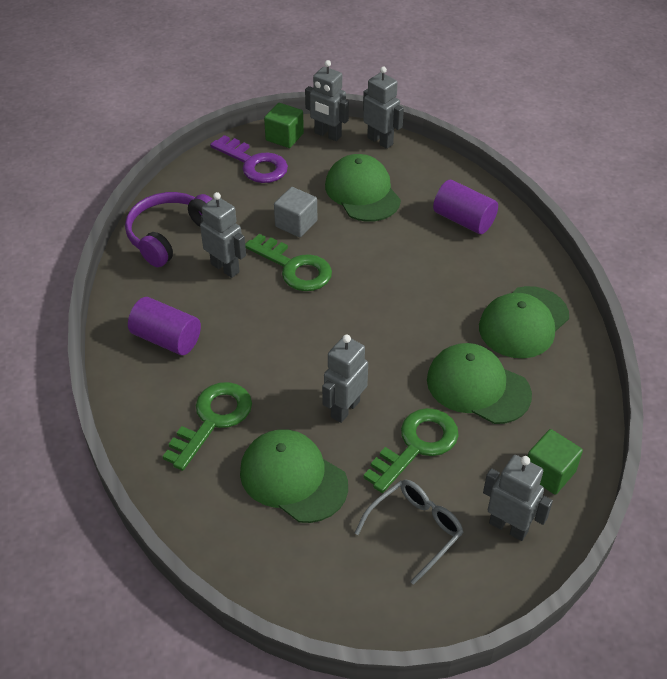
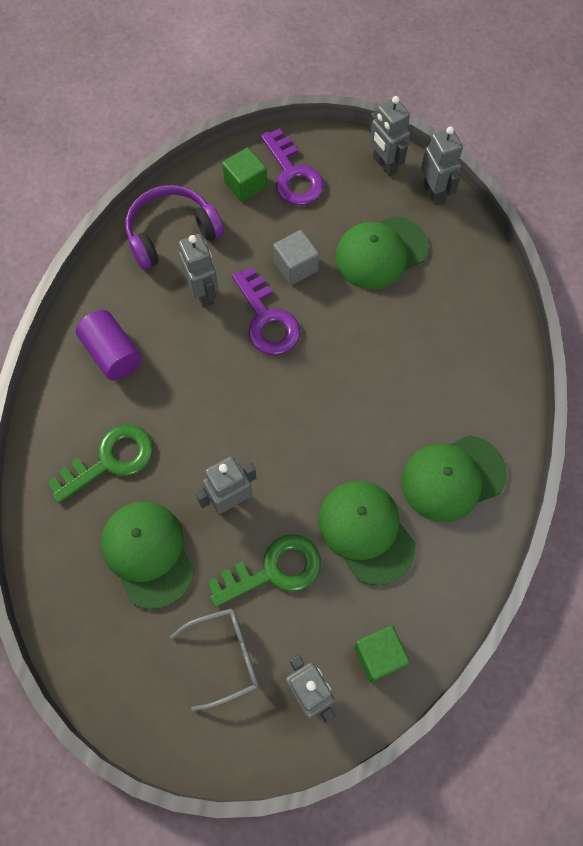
camera: 25 degrees right, 20 degrees up
(284, 137) = (340, 151): green cube -> green cube (245, 185)
(294, 268) = (267, 319): green key -> purple key
(362, 192) = (380, 253): green cap -> green cap turned 120 degrees counterclockwise
(463, 220) = (463, 328): purple cylinder -> none

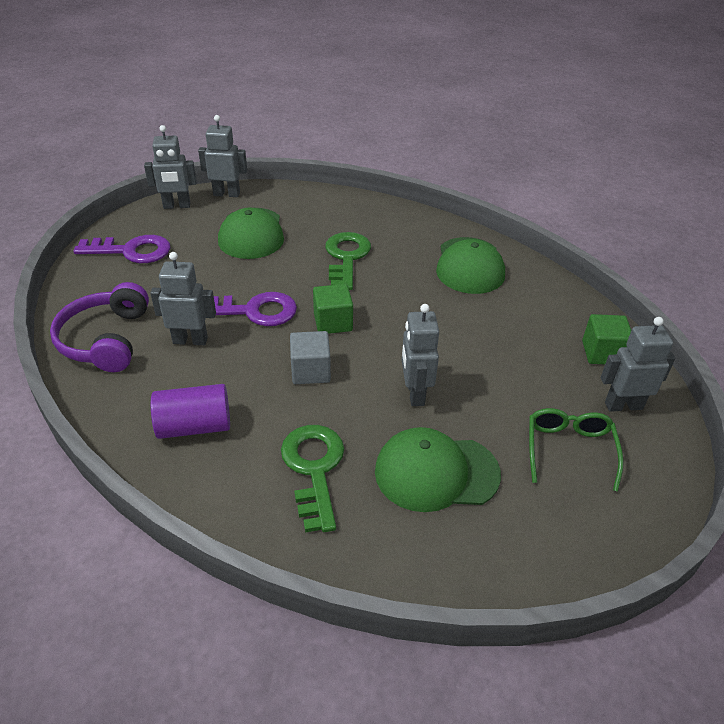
camera: 65 degrees left, 25 degrees down
(225, 657) = (569, 450): grey glasses -> green glasses
(245, 185) = (109, 279): green cube -> green cube (333, 322)
(274, 570) = (498, 388): green key -> green key (346, 257)
(295, 266) = (219, 278): grey cube -> grey cube (310, 371)
(366, 532) = (490, 323): green cap -> none

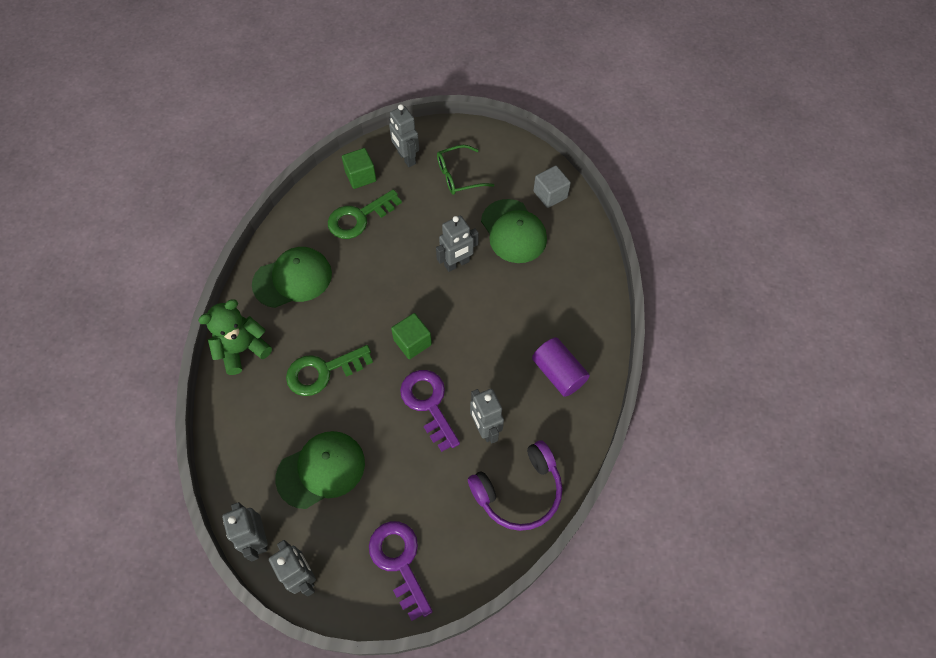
camera: 115 degrees left, 20 degrees up
(310, 371) = (471, 332): grey cube -> grey cube (550, 194)
(314, 469) = (548, 291): green key -> green key (359, 218)
(406, 221) = (243, 349): none -> green teddy bear

